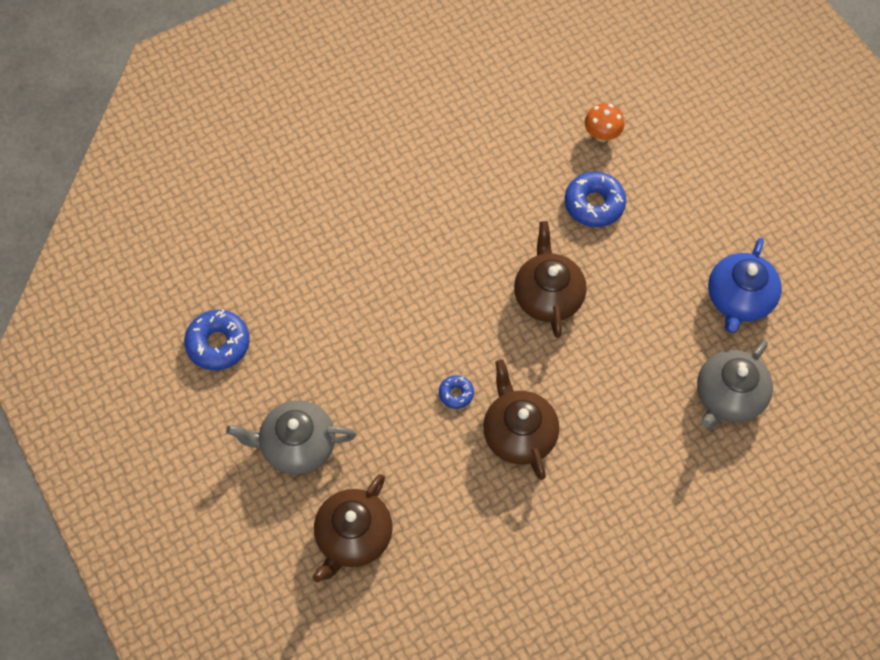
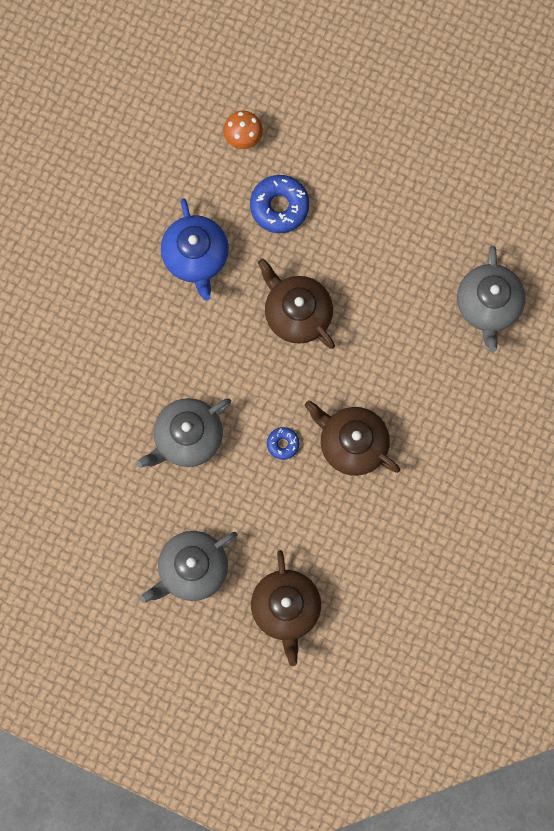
camera: 35 degrees left, 15 degrees up
(218, 344) = (68, 530): blue donut -> none
(377, 335) = (187, 437): none -> grey teapot
(739, 299) = (446, 215): blue teapot -> blue teapot (196, 256)

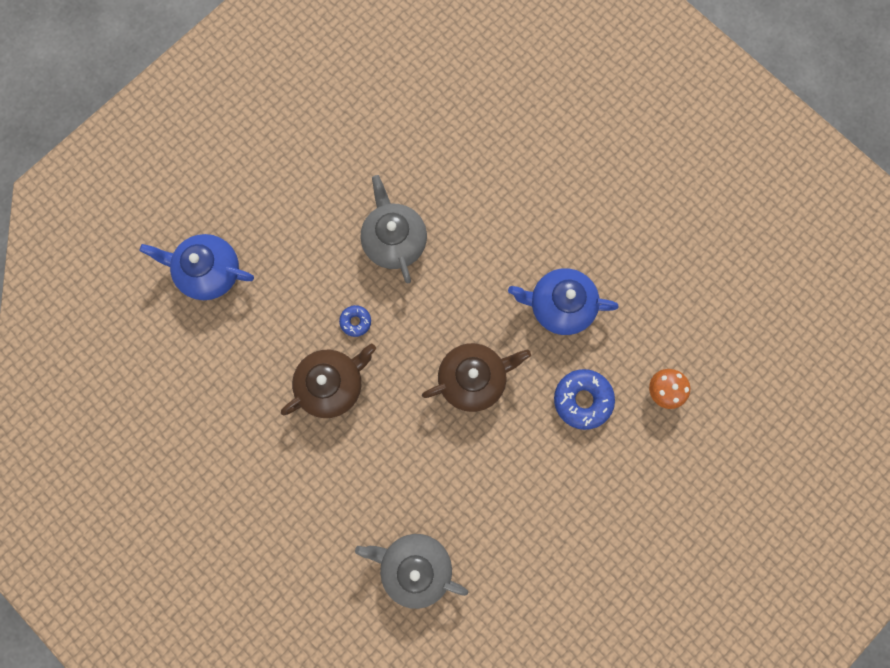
camera: 110 degrees right, 0 degrees up
(192, 569) = (276, 204): grey teapot -> none
(286, 608) = (209, 272): brown teapot -> blue teapot

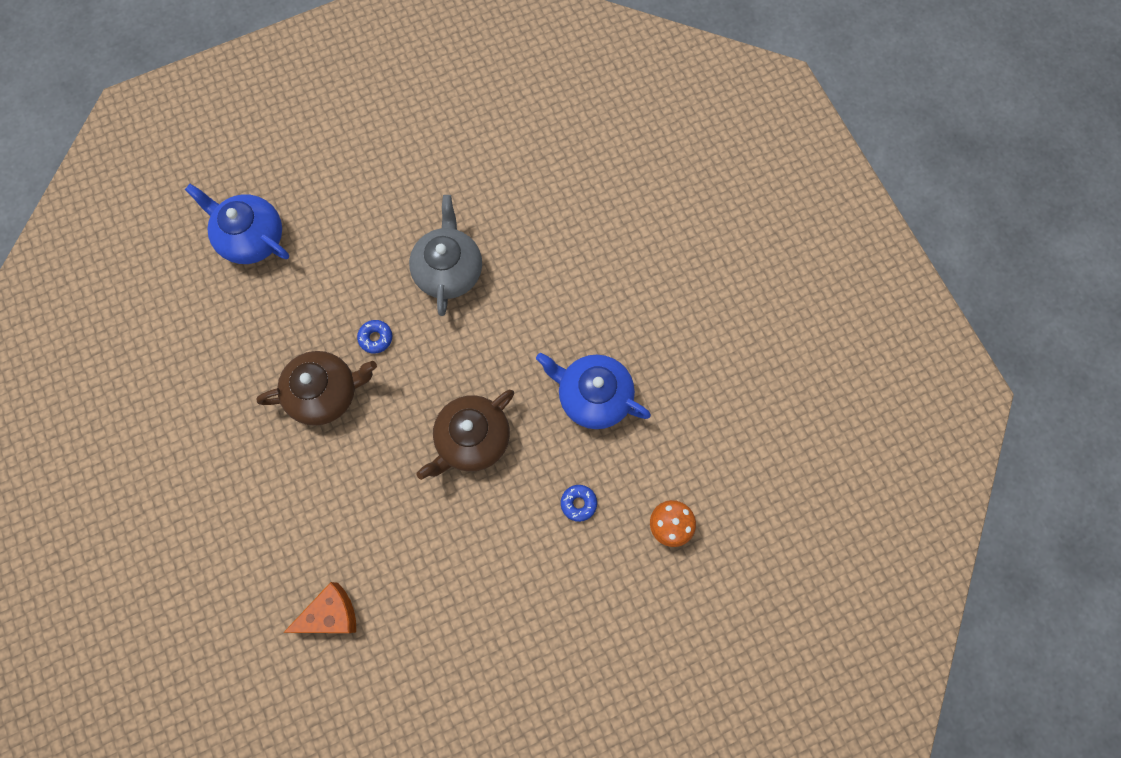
camera: 20 degrees right, 5 degrees down
(415, 567) = (331, 614): grey teapot -> orange cheese
(473, 379) = (472, 439): brown teapot -> brown teapot turned 135 degrees clockwise
(582, 400) = (578, 503): blue donut -> blue donut, size x0.54

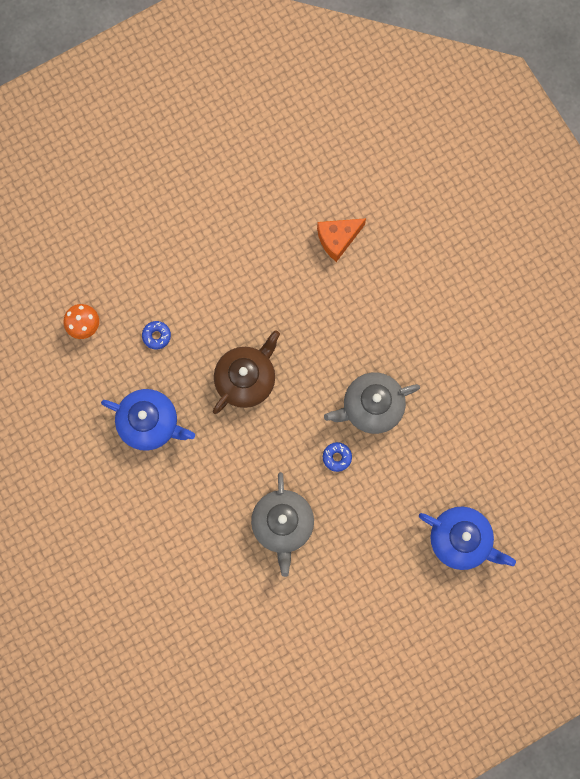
camera: 175 degrees right, 5 degrees up
(325, 393) = (371, 407): brown teapot -> grey teapot

